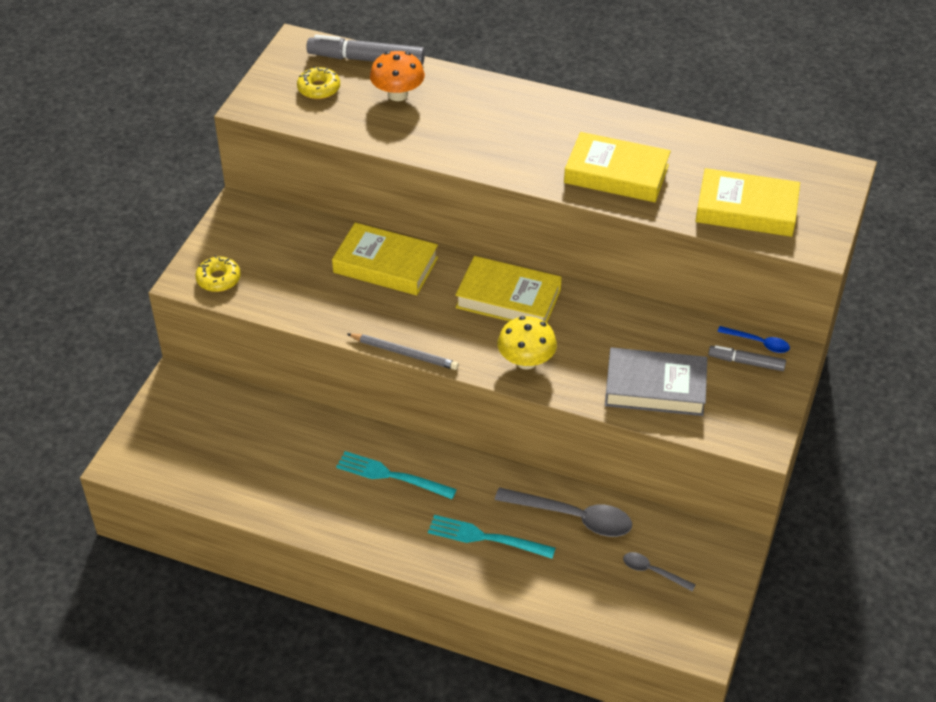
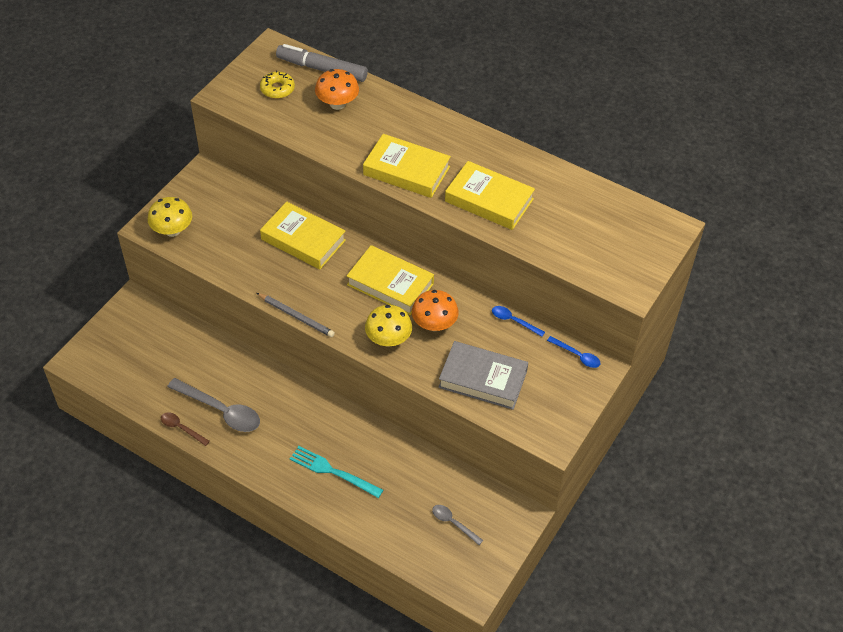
camera: 10 degrees right, 5 degrees up
(218, 279) = (172, 230): yellow donut -> yellow mushroom
(280, 520) = (181, 428): none -> brown spoon
(390, 475) = (274, 407): turquoise fork -> none
(573, 517) = (404, 467): grey spoon -> grey spoon (221, 410)
(576, 335) = (434, 324): none -> orange mushroom
(670, 316) = (513, 321): none -> blue spoon
(746, 209) = (583, 248): yellow book -> yellow book (406, 171)
(746, 362) = (562, 370): grey marker -> none

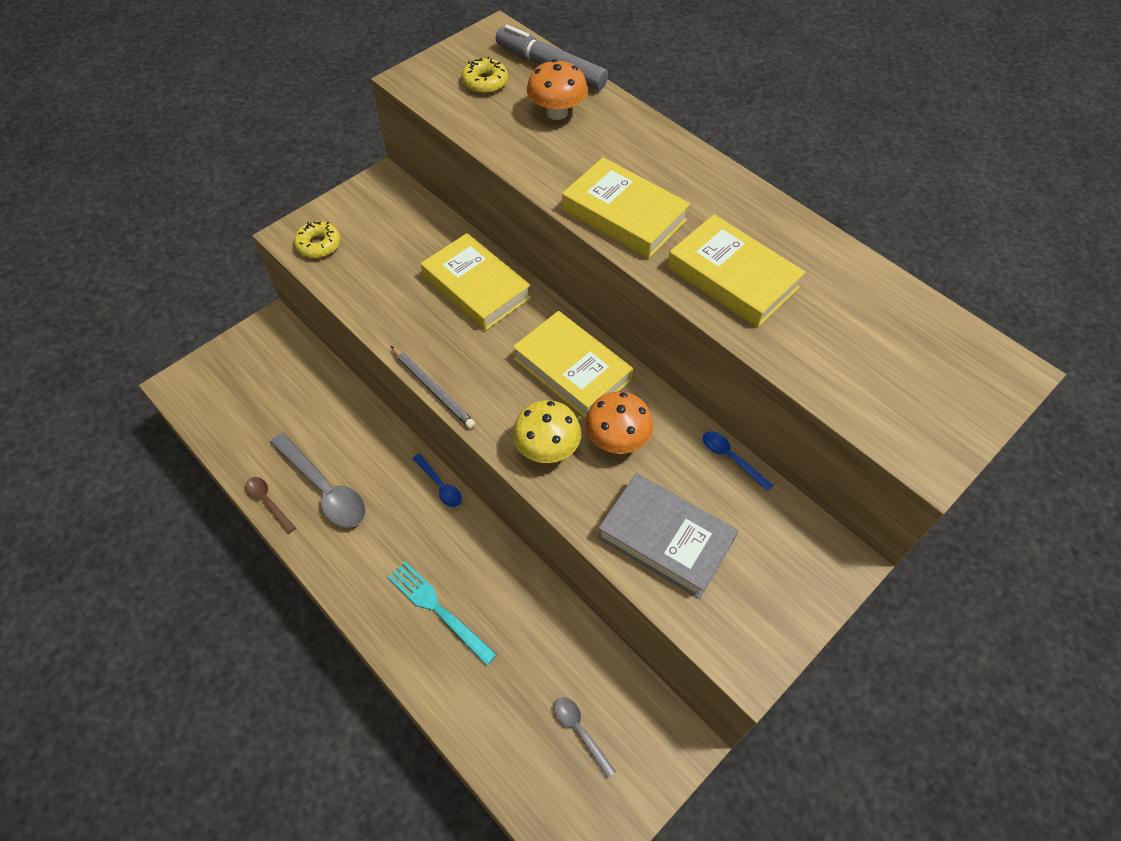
camera: 15 degrees right, 5 degrees up
(172, 230) = (318, 244): yellow mushroom -> yellow donut
(577, 355) = (814, 532): blue spoon -> blue spoon (440, 485)

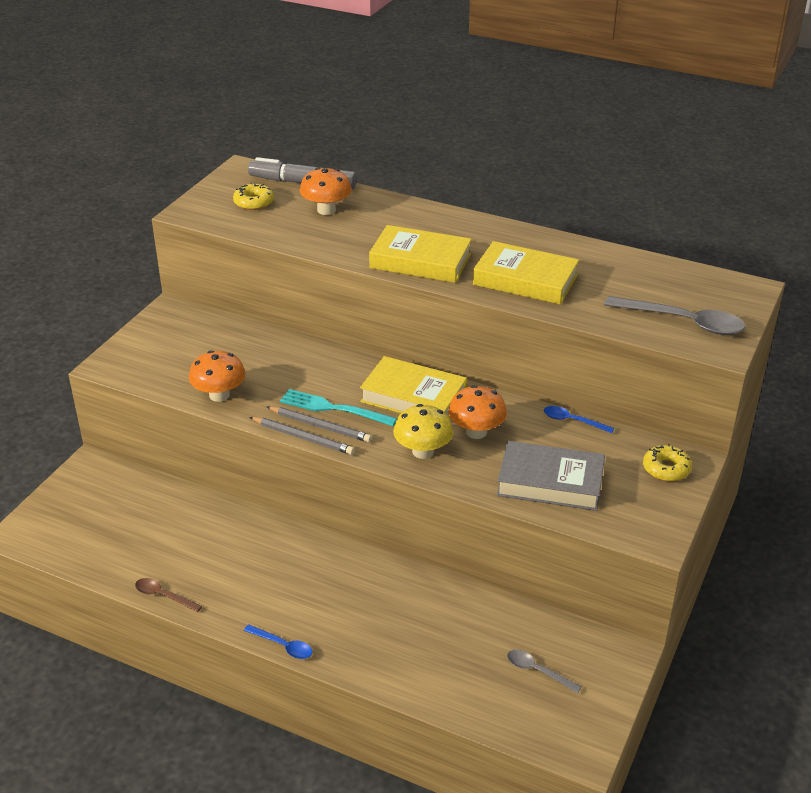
camera: 20 degrees left, 20 degrees down
(318, 244) = (137, 366): yellow donut -> yellow donut (666, 469)
(324, 488) = (212, 571): grey spoon -> grey spoon (683, 322)
(378, 306) = (219, 395): none -> orange mushroom
(437, 609) = (367, 626): turquoise fork -> turquoise fork (332, 408)
(440, 485) = (320, 540): blue spoon -> blue spoon (283, 646)
(457, 379) = (320, 426): none -> grey pencil
(476, 287) = (299, 363): yellow book -> none

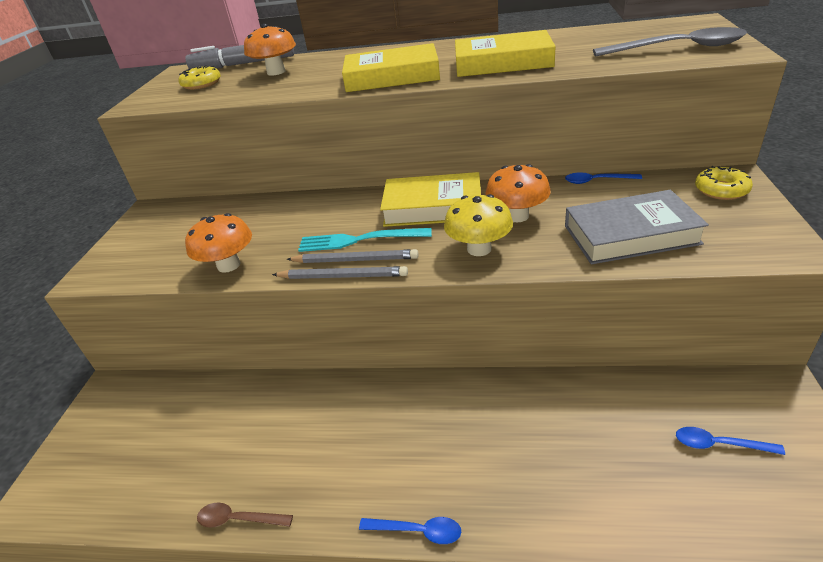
camera: 15 degrees left, 0 degrees up
(537, 671) = (719, 444): grey spoon -> blue spoon

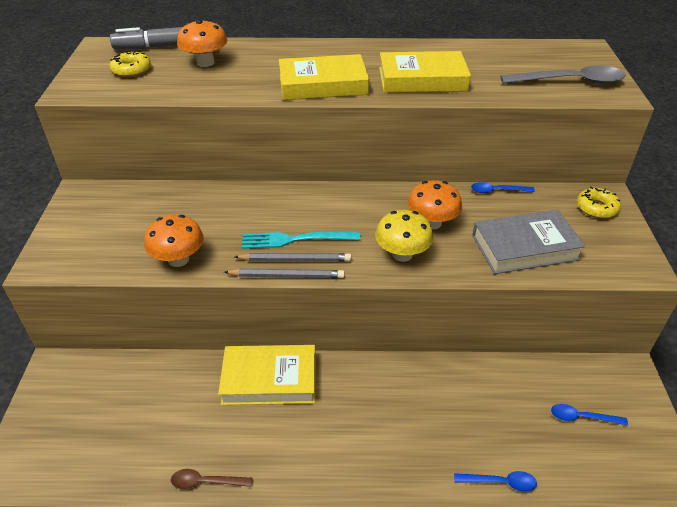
camera: 10 degrees left, 5 degrees up
(417, 531) = (356, 488): blue spoon -> blue spoon (500, 482)
(433, 207) = (357, 208): yellow book -> yellow book (269, 379)

